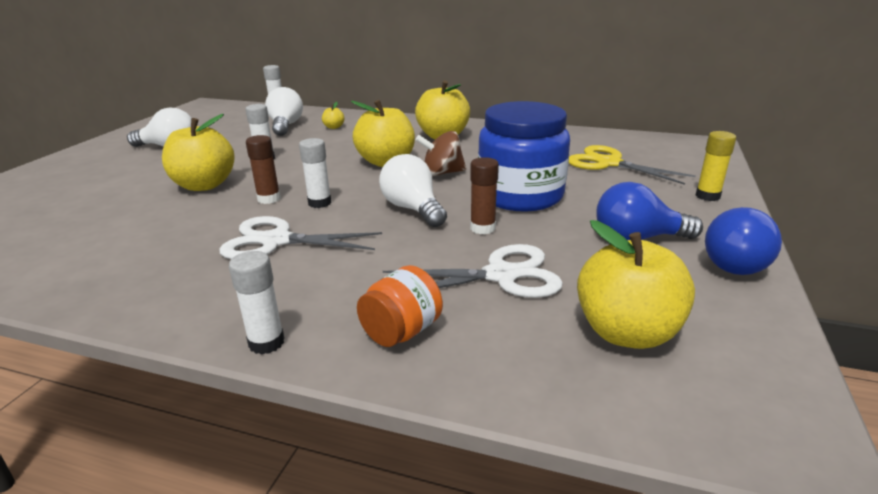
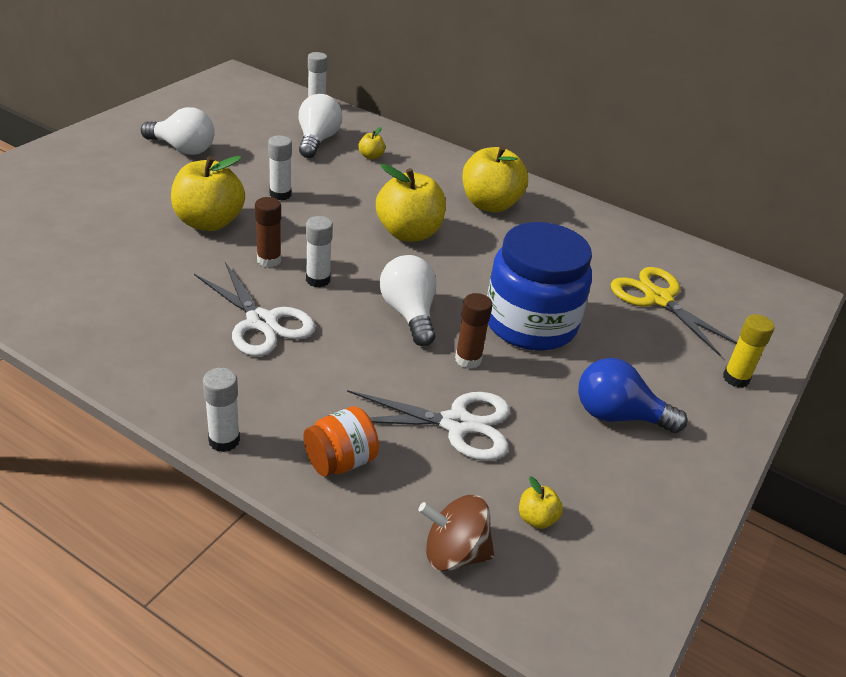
camera: 10 degrees right, 10 degrees up
(276, 241) = (261, 322): white scissors -> white scissors turned 150 degrees counterclockwise
(442, 173) = (462, 267): brown spinning top -> brown spinning top (454, 553)
(626, 332) = (536, 519): yellow apple -> yellow apple, size x0.43
(734, 262) = (695, 472): blue light bulb -> none

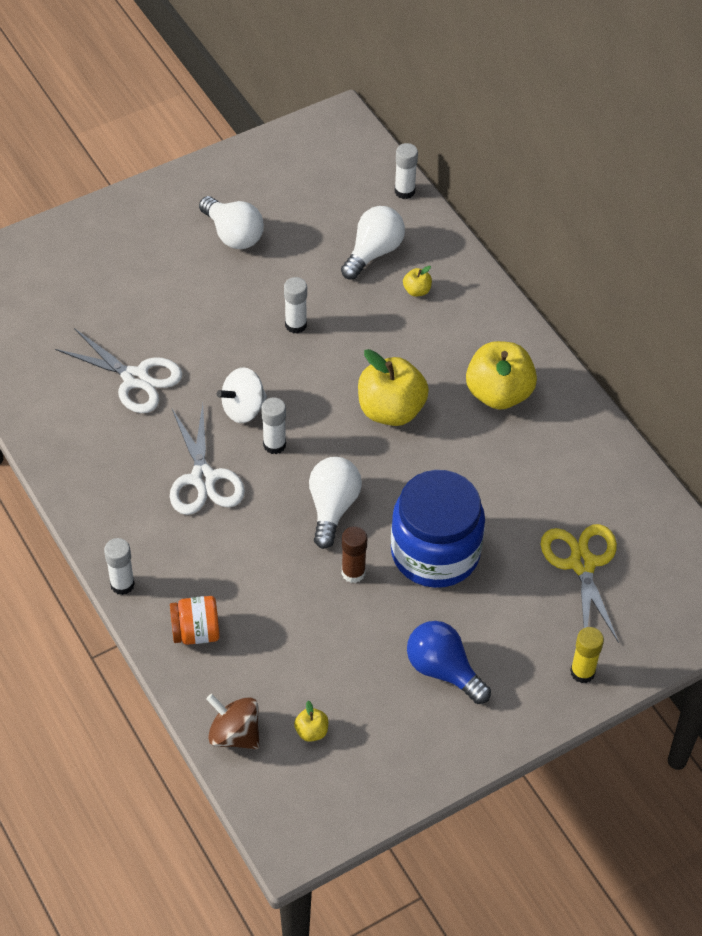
camera: 30 degrees right, 15 degrees up
(209, 222) = (213, 345): yellow apple -> none
(269, 260) = (243, 409): brown glue stick -> white spinning top
(457, 424) = (304, 631): white scissors -> white scissors (135, 379)

